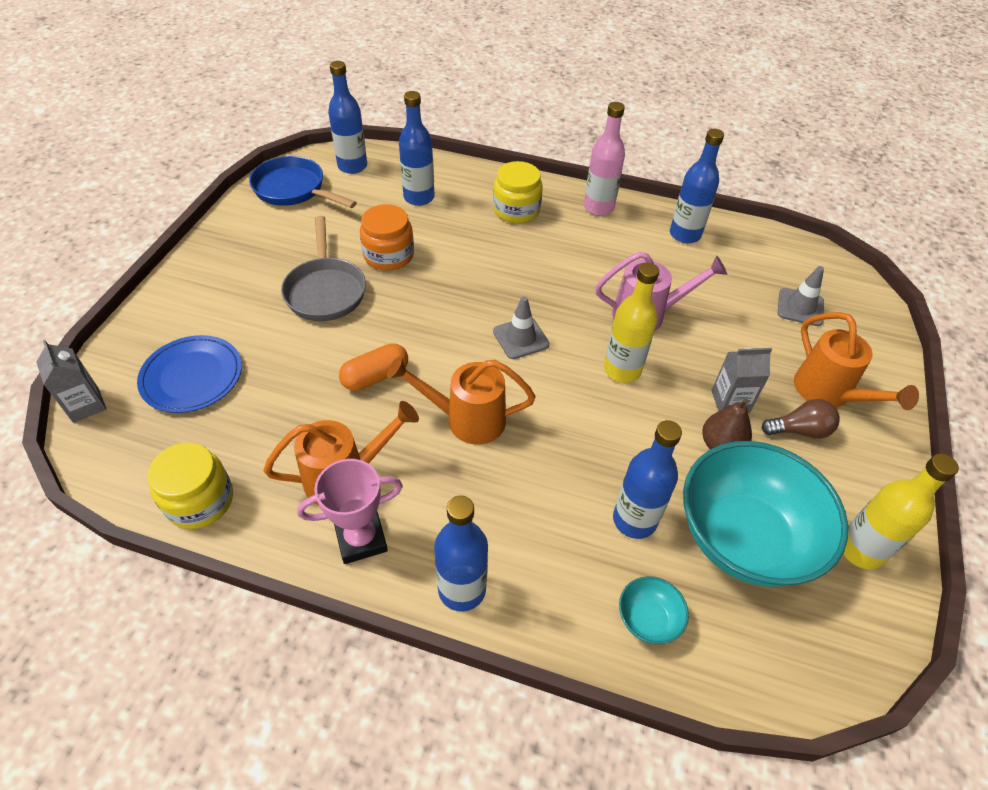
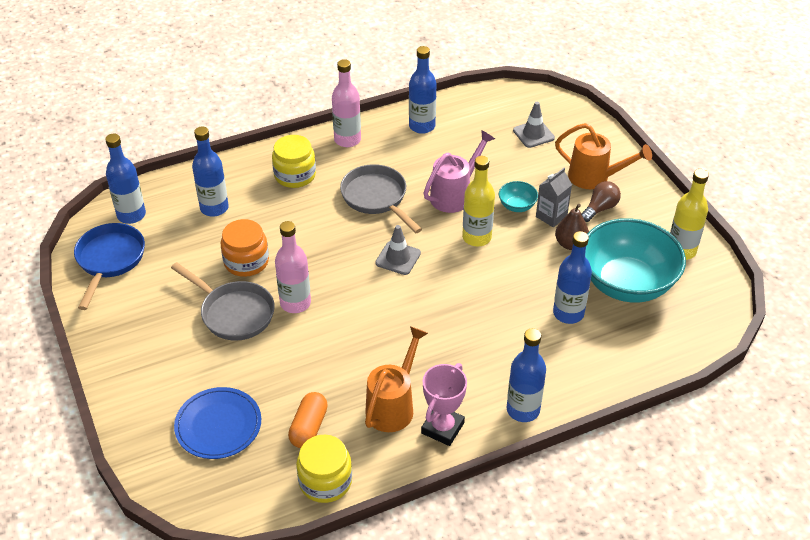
camera: 40 degrees left, 5 degrees down
(86, 405) = (170, 492): grey carton -> none
(294, 190) = (109, 260): blue pan -> blue pan turned 105 degrees clockwise
(375, 376) = (338, 341): orange capsule -> orange capsule (309, 427)
(383, 316) = (295, 303): none -> pink bottle
(467, 419) = (423, 326): orange watering can -> none
(565, 272) = (377, 198): none -> grey pan
(648, 619) = (622, 354): turquoise bowl -> turquoise bowl (517, 206)

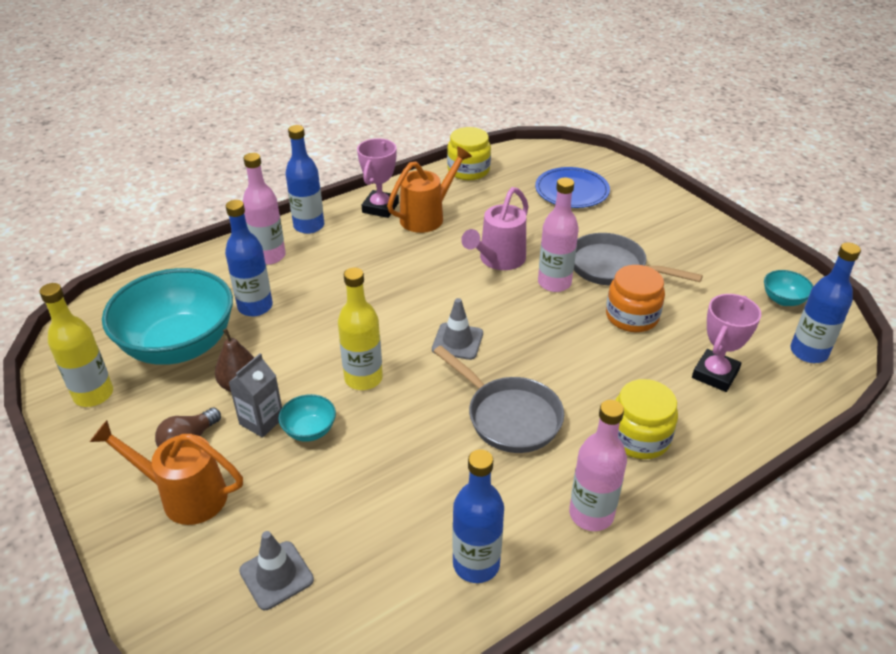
camera: 170 degrees right, 5 degrees down
(109, 260) = (783, 300): blue pan -> turquoise bowl
(214, 208) = (715, 374): blue bottle -> pink trophy
(309, 427) = (495, 197): orange capsule -> none
(393, 406) = (427, 217): orange watering can -> orange watering can turned 150 degrees counterclockwise
(454, 195) = (400, 436): pink watering can -> pink watering can (498, 260)
(561, 372) = (269, 256): none -> pink bottle

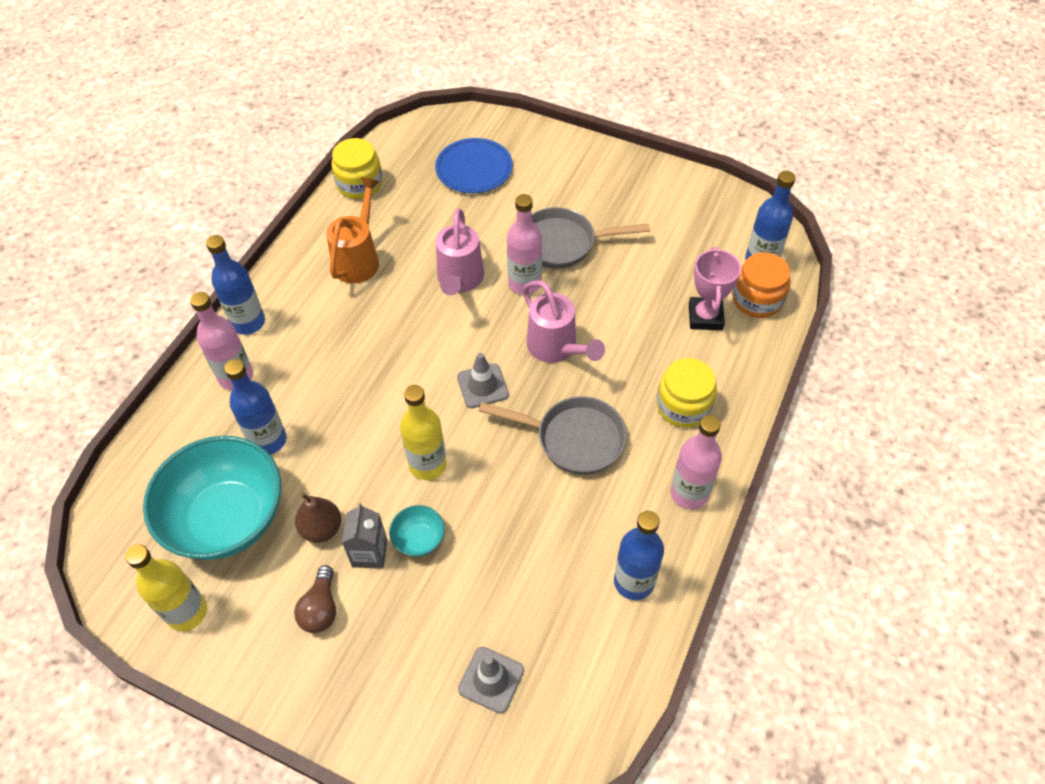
camera: 30 degrees left, 15 degrees up
(185, 496) = (359, 658): orange watering can -> none
(380, 208) = (304, 268): pink trophy -> none
(546, 340) = (556, 348): none -> pink watering can
(632, 316) = (610, 289): orange jar -> orange jar (757, 299)
(783, 300) = (716, 215): turquoise bowl -> none

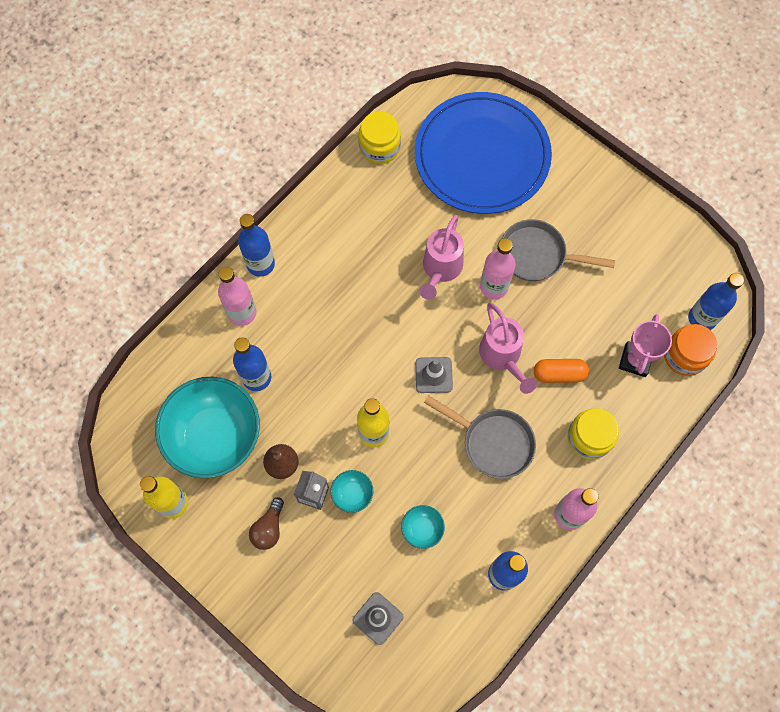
camera: 15 degrees right, 15 degrees up
(358, 259) = (362, 225): orange watering can -> none
(474, 168) = (482, 156): blue plate -> blue plate, size x1.96
(517, 556) = (422, 529): none -> turquoise bowl
(626, 350) = (559, 374): none -> orange capsule

